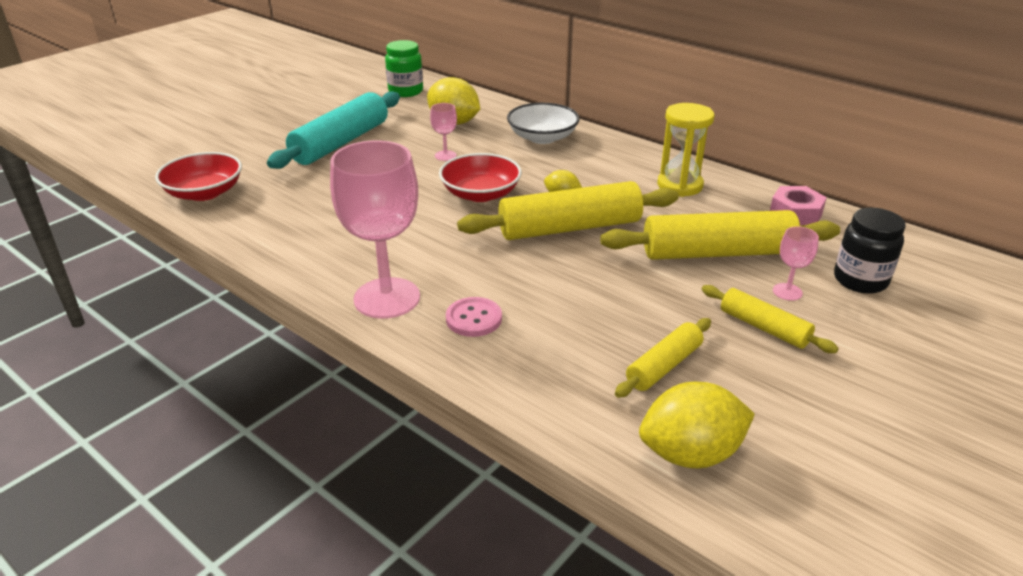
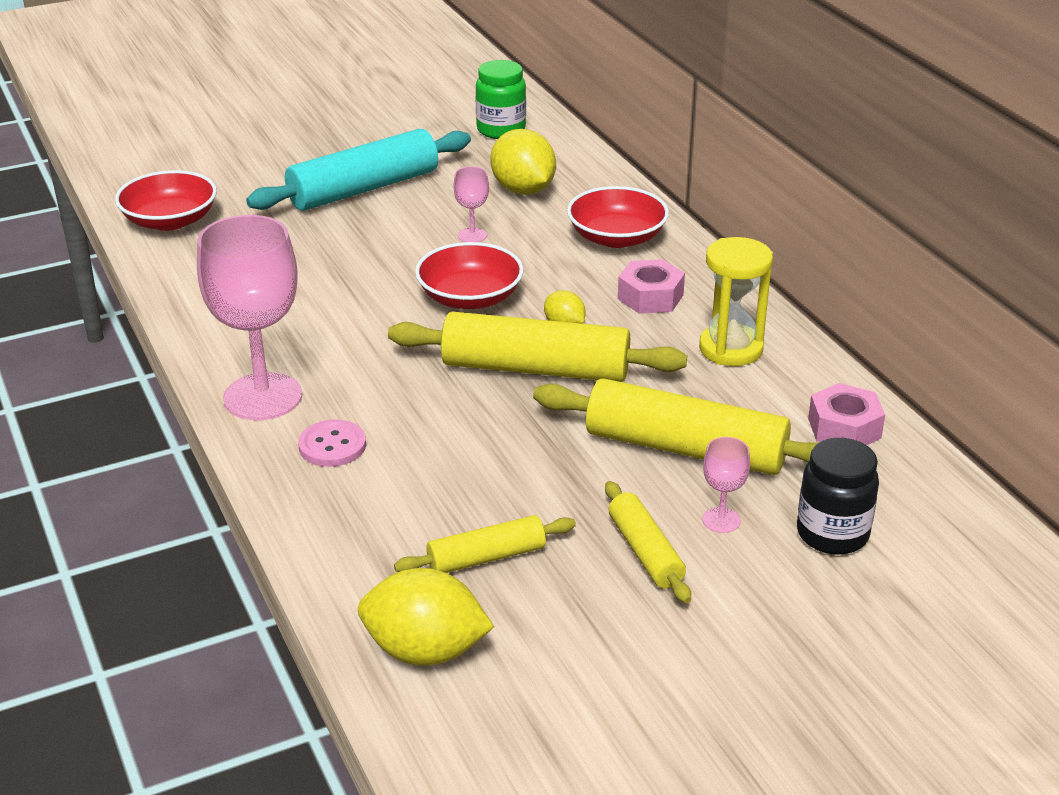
camera: 25 degrees right, 0 degrees up
(542, 137) = (616, 237): white bowl -> red bowl
(599, 167) = (650, 297): none -> pink nut

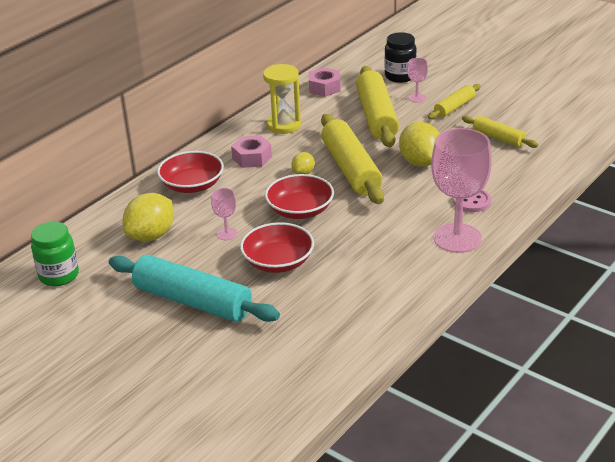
camera: 115 degrees left, 0 degrees up
(170, 220) = (304, 371): red bowl -> red bowl (278, 262)
(425, 651) = (564, 133): yellow lemon -> yellow lemon (420, 162)

